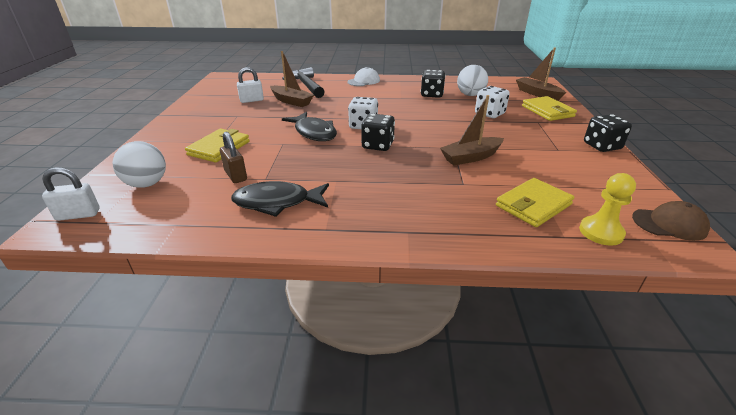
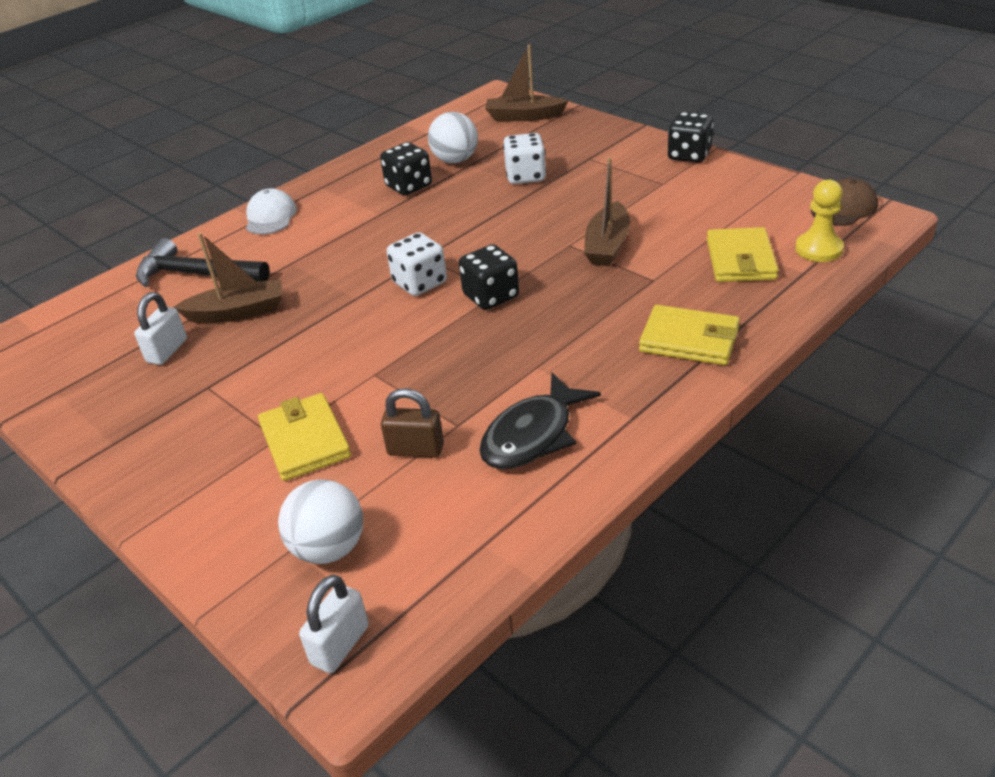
camera: 45 degrees left, 5 degrees up
(314, 133) = (380, 333): black fish -> none
(547, 111) = (575, 137): yellow wallet -> yellow wallet (689, 340)

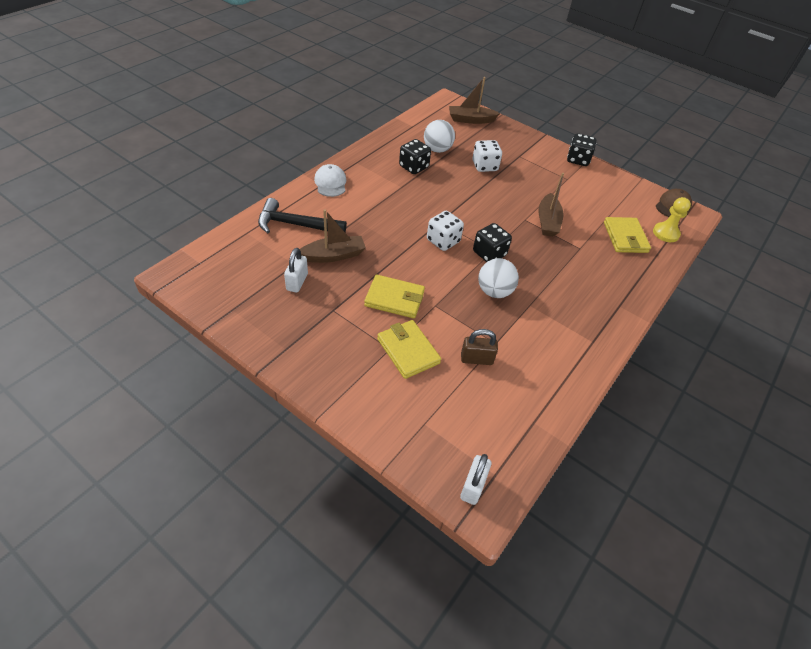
camera: 15 degrees left, 10 degrees up
(329, 548) = (446, 424): white ball -> white ball (494, 291)
(533, 435) = (541, 351): black fish -> none
(689, 340) = (610, 291): yellow wallet -> yellow wallet (394, 299)

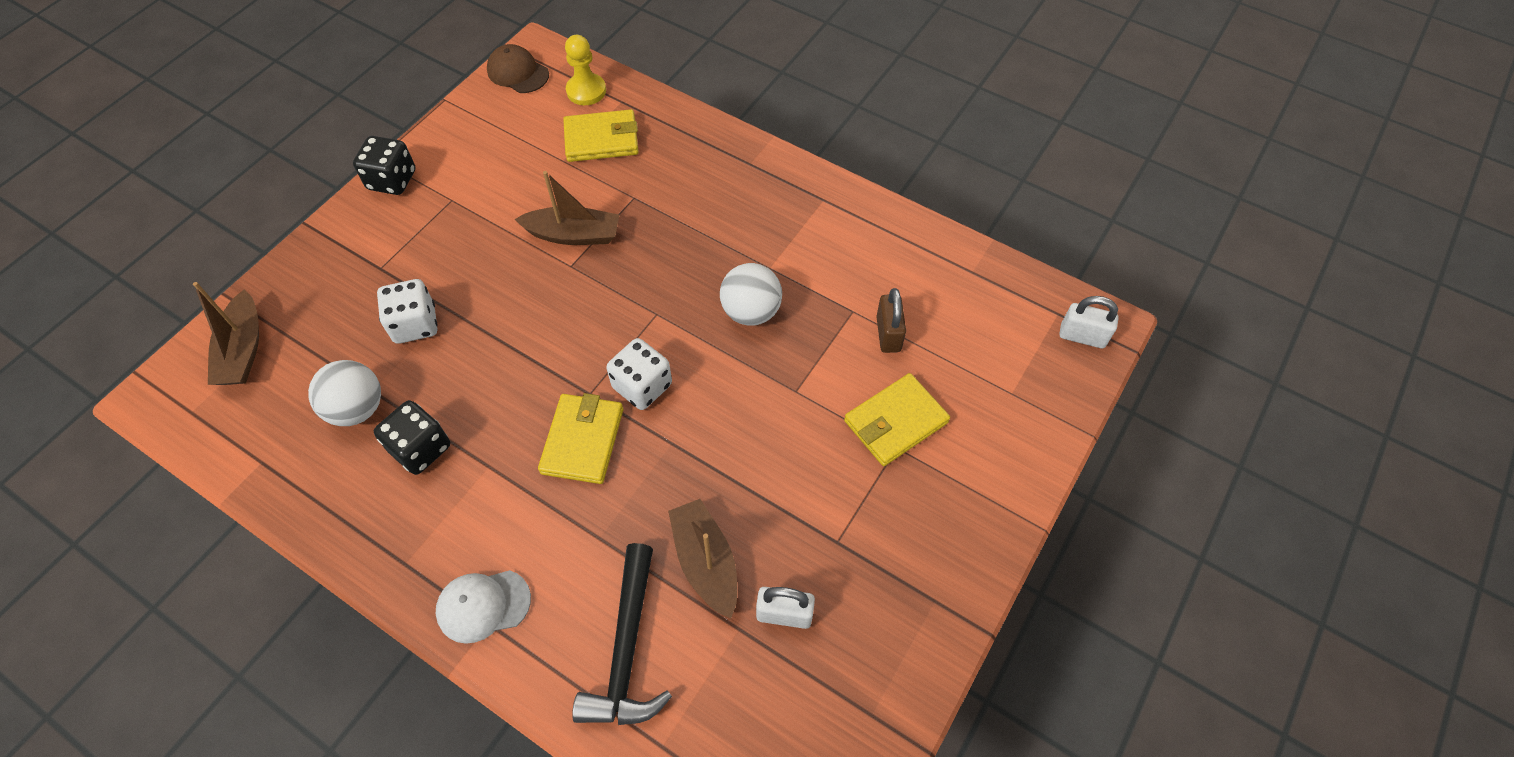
camera: 90 degrees left, 10 degrees up
(394, 299) = (794, 450): yellow wallet -> yellow wallet (582, 441)
(489, 253) = (665, 318): black dice -> none

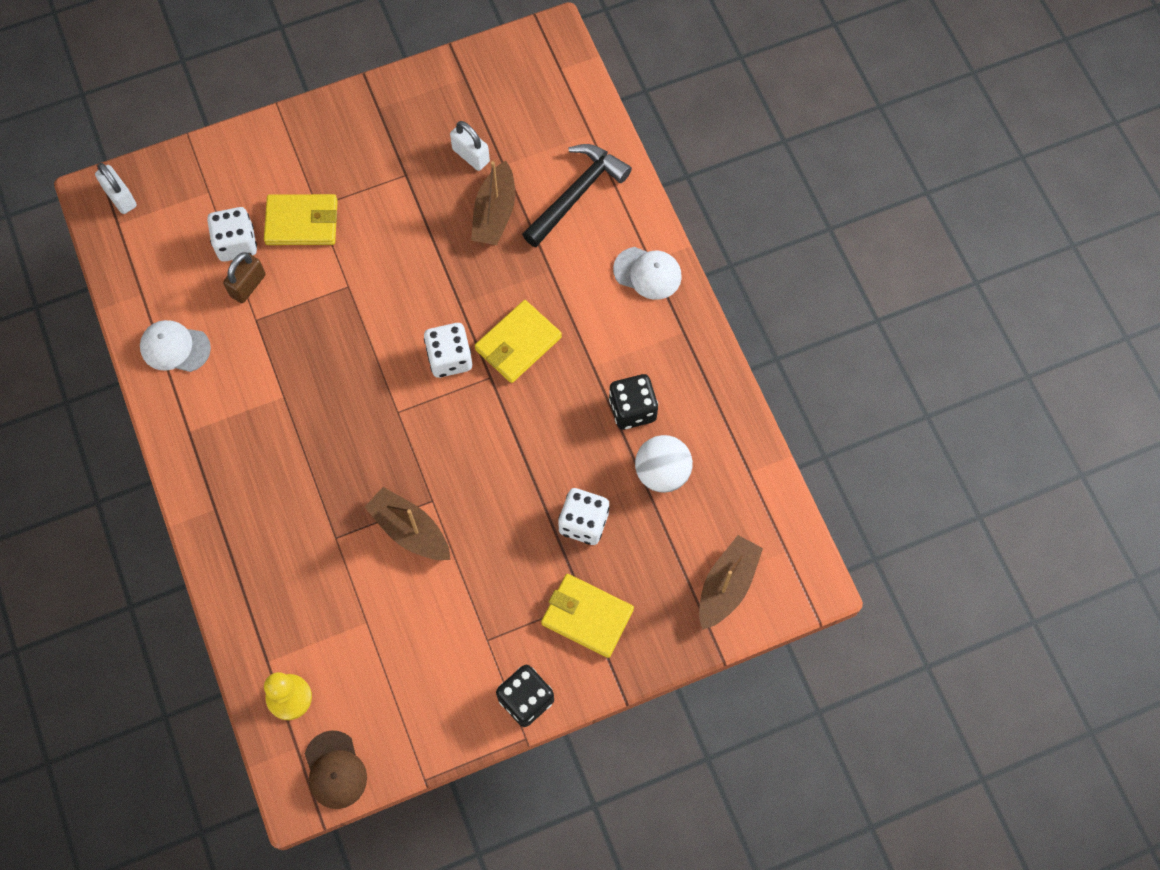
camera: 145 degrees left, 10 degrees up
(601, 139) = (317, 623): yellow wallet -> yellow wallet (587, 616)
(751, 311) = (328, 367): white ball -> none
(898, 249) = (175, 347): none -> white cap
(936, 363) = (236, 243): none -> white dice

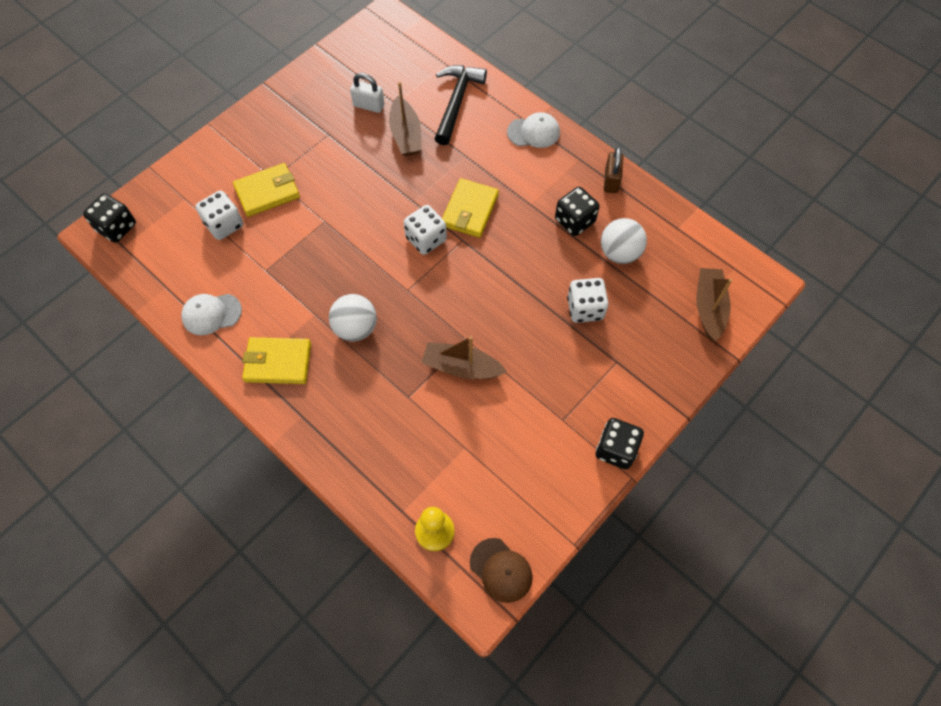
camera: 25 degrees left, 5 degrees down
(120, 197) = (116, 227): white padlock -> black dice
(248, 285) = (247, 249): brown padlock -> brown padlock (611, 181)
(319, 433) = (355, 328): none -> white ball
(587, 616) = (625, 371): yellow wallet -> yellow wallet (278, 362)

